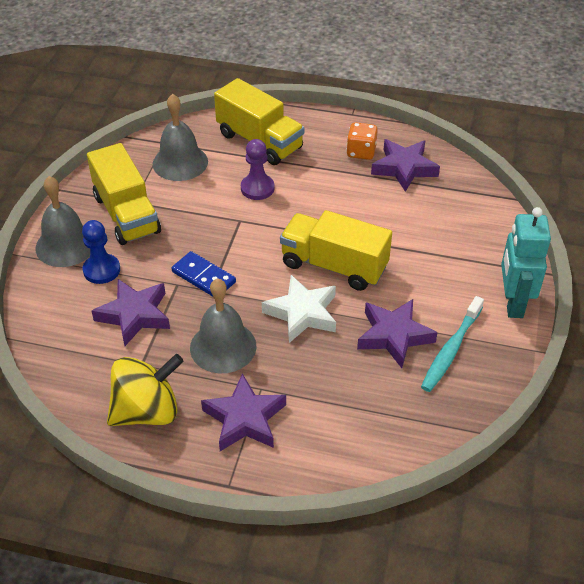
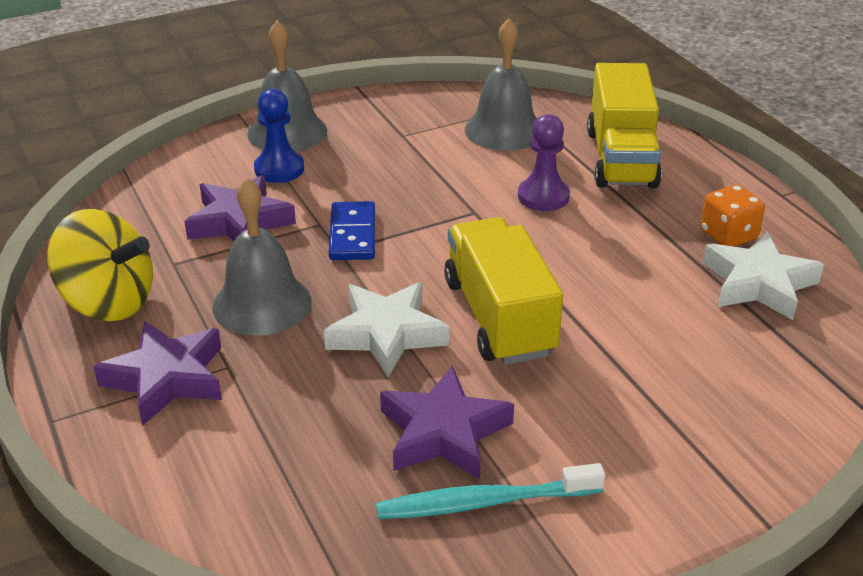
camera: 50 degrees right, 10 degrees down
(126, 214) = (379, 141): yellow truck -> none
(404, 168) = (759, 284): purple star -> white star
(512, 303) = (658, 522): turquoise robot -> none

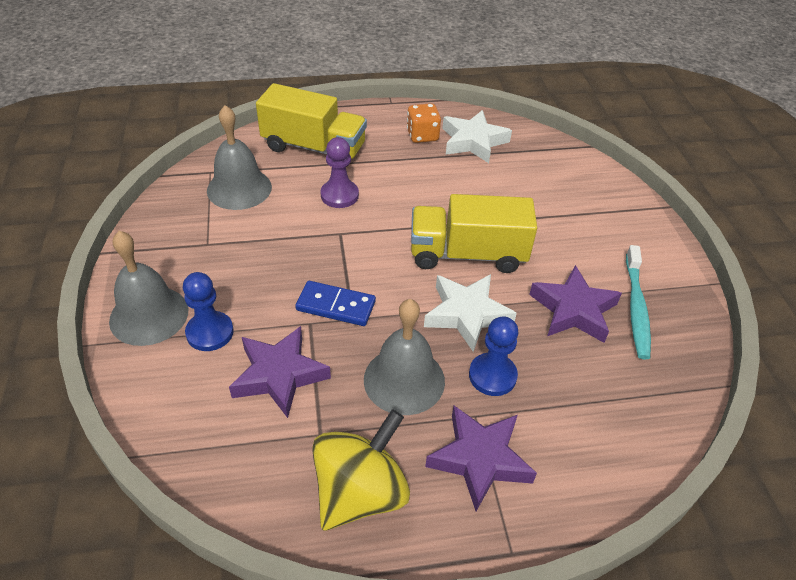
camera: 75 degrees left, 10 degrees up
(293, 371) = (492, 376): none -> blue pawn

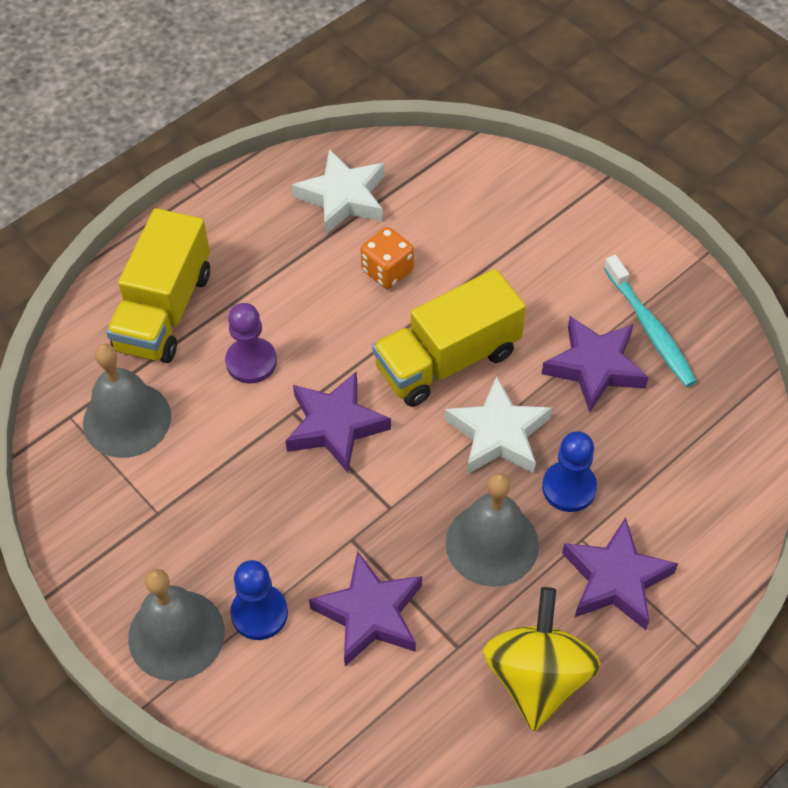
camera: 30 degrees left, 10 degrees up
(314, 148) = (164, 310): yellow truck -> yellow truck turned 120 degrees clockwise
(335, 306) = (362, 504): blue domino -> none
(359, 253) = (335, 426): none -> purple star
(422, 135) = (278, 221): orange dice -> orange dice (387, 271)

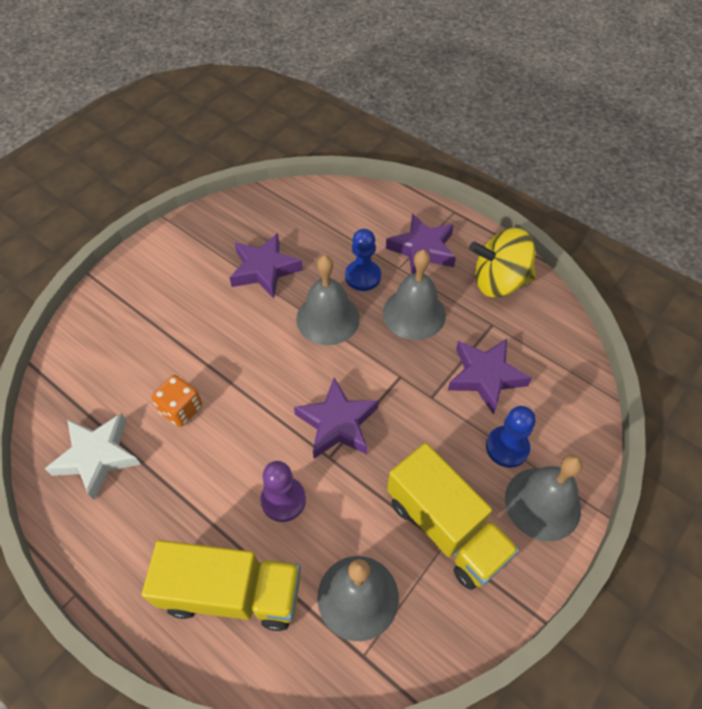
camera: 100 degrees left, 0 degrees up
(447, 360) = (267, 356): yellow truck -> yellow truck (446, 527)
(498, 434) = (328, 318): white star -> grey bell
(650, 328) = (229, 242): turquoise toothbrush -> none

